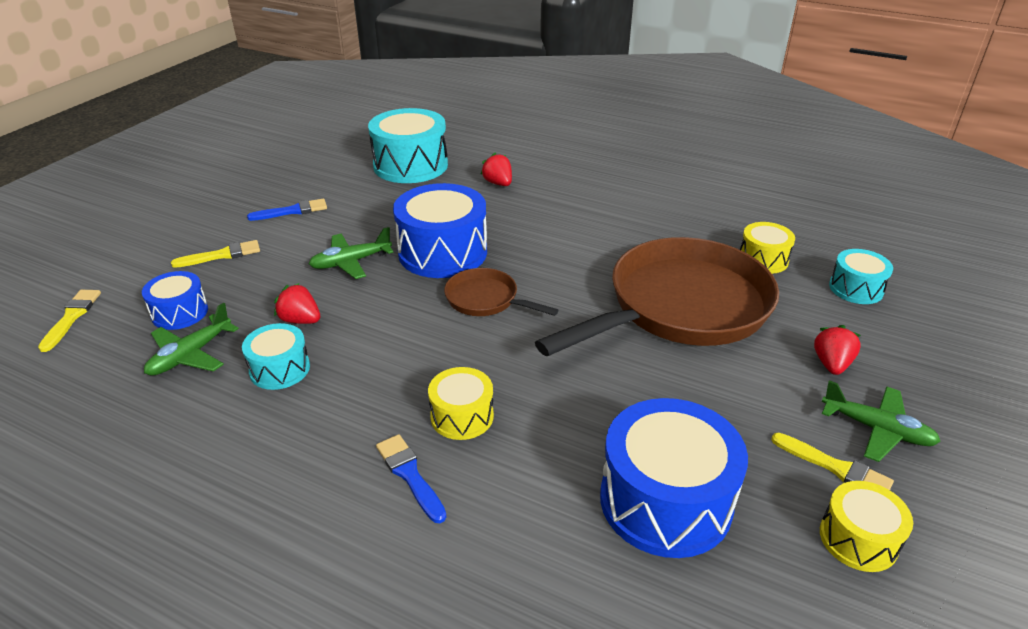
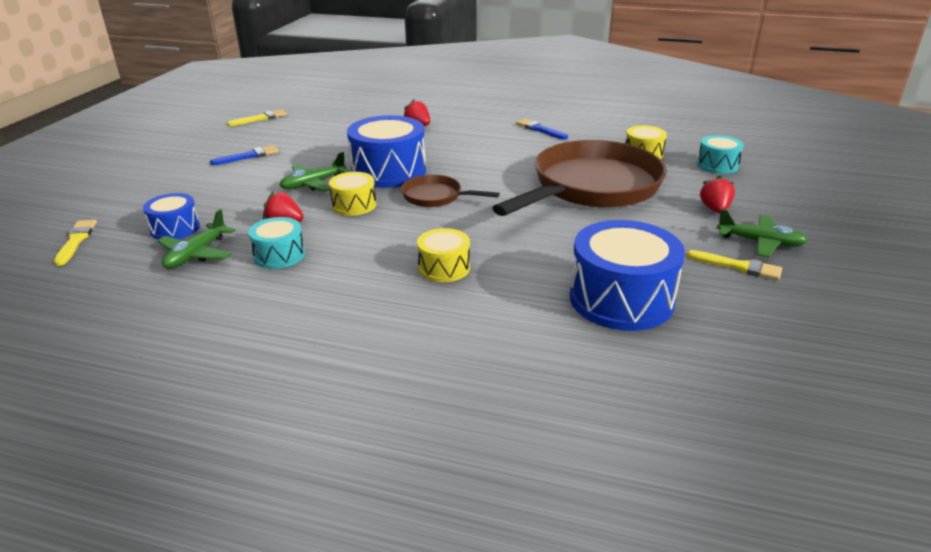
camera: 10 degrees left, 5 degrees down
(222, 255) = (197, 189): yellow brush -> yellow brush (260, 118)
(410, 165) = (340, 120): turquoise drum -> none
(410, 475) = (415, 307): blue brush -> blue brush (539, 129)
(858, 539) = (768, 303): yellow drum -> yellow drum (354, 205)

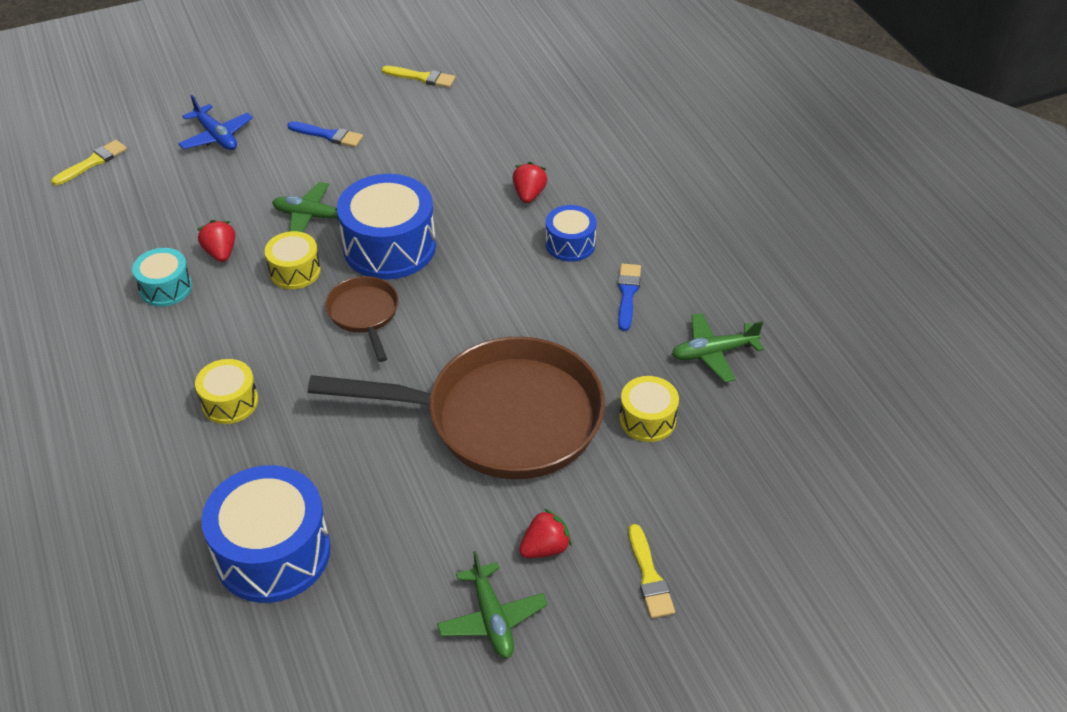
camera: 50 degrees right, 15 degrees up
(163, 188) = (216, 136): none -> blue plane
(175, 228) = (156, 198): blue drum -> blue drum (570, 244)
(196, 254) = (127, 241): green plane -> green plane (713, 353)
(717, 165) = (685, 502): turquoise drum -> none
(738, 266) = (416, 619): yellow brush -> yellow brush (649, 576)

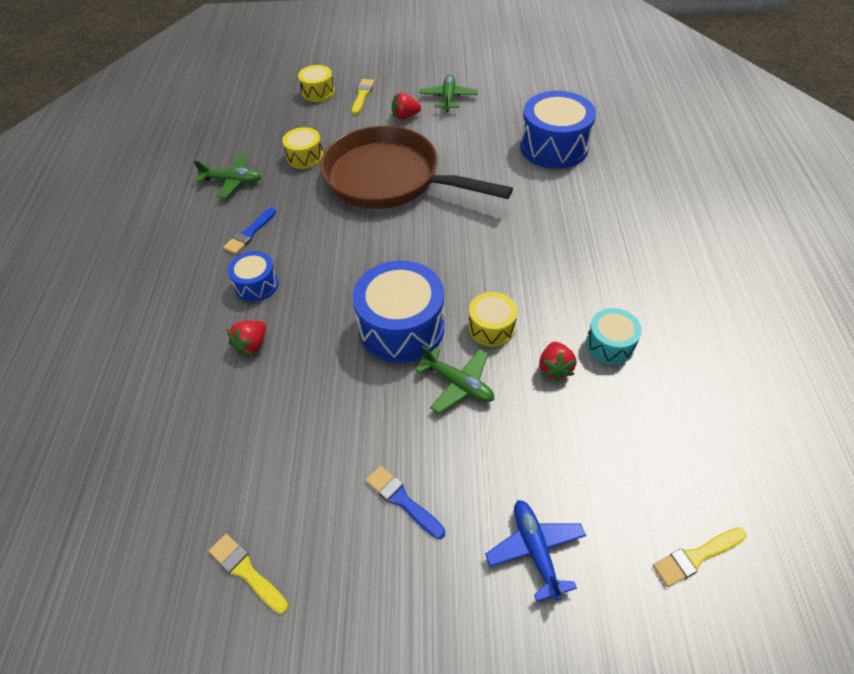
camera: 155 degrees left, 5 degrees up
(230, 402) = (566, 234): yellow drum -> yellow drum (318, 92)
(364, 314) = (447, 272): brown pan -> none

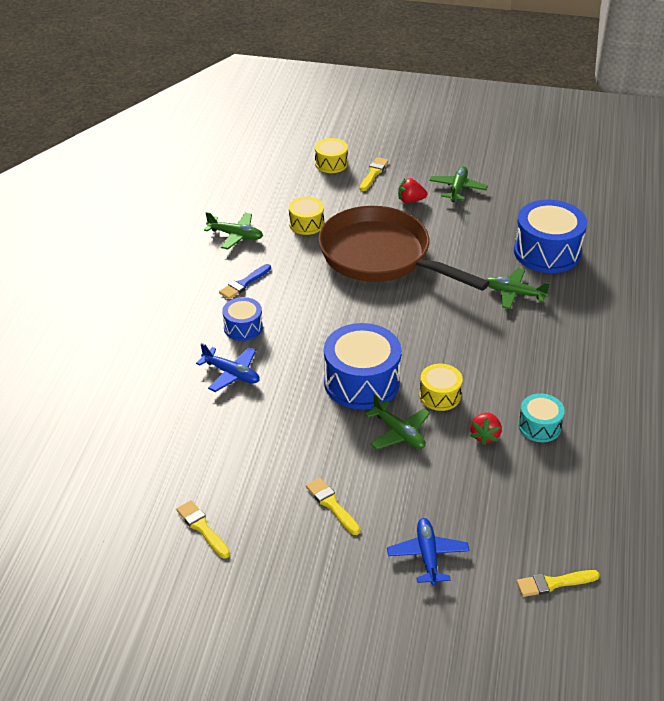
camera: 10 degrees right, 10 degrees down
(252, 345) = (231, 374): red strawberry -> blue plane
(402, 500) = (331, 505): blue brush -> yellow brush
(535, 196) = (514, 293): none -> green plane

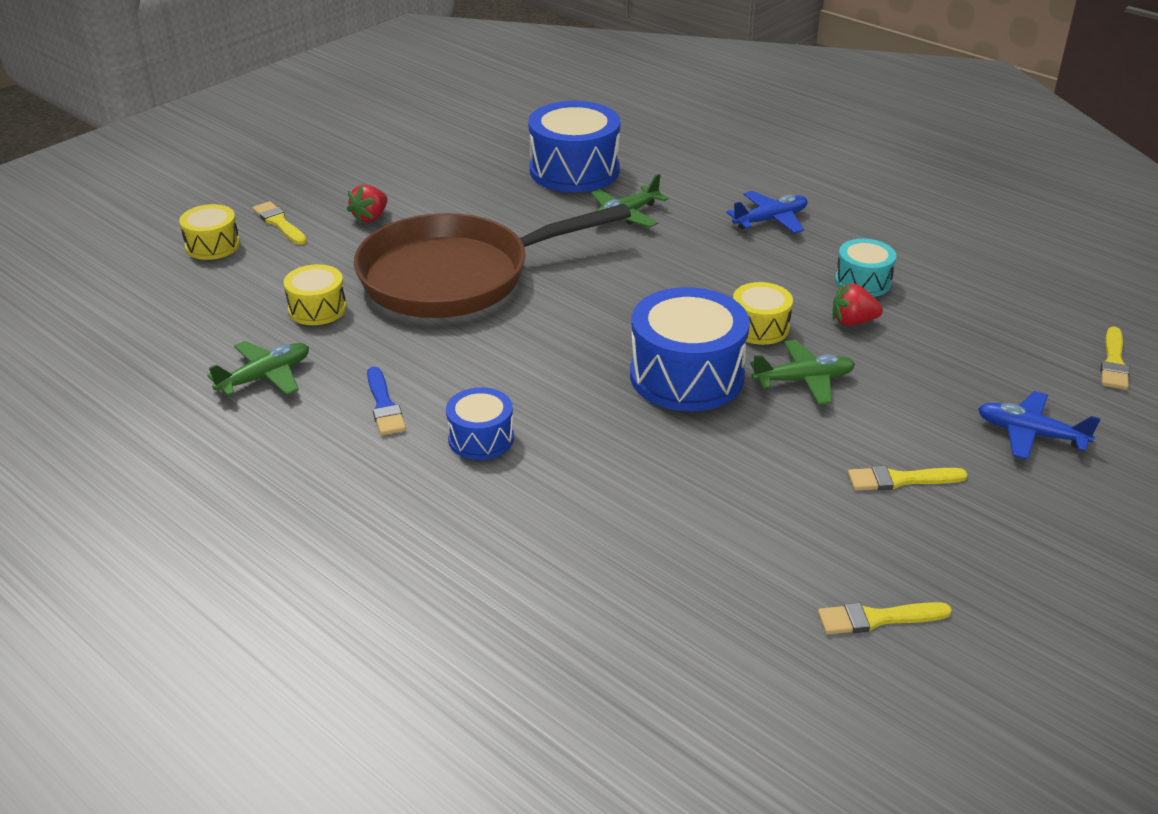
camera: 60 degrees left, 5 degrees down
(231, 374) = (572, 483): blue plane -> blue plane (770, 220)
(457, 189) = (390, 180): green plane -> none
(485, 436) = (853, 322): red strawberry -> red strawberry turned 135 degrees clockwise

